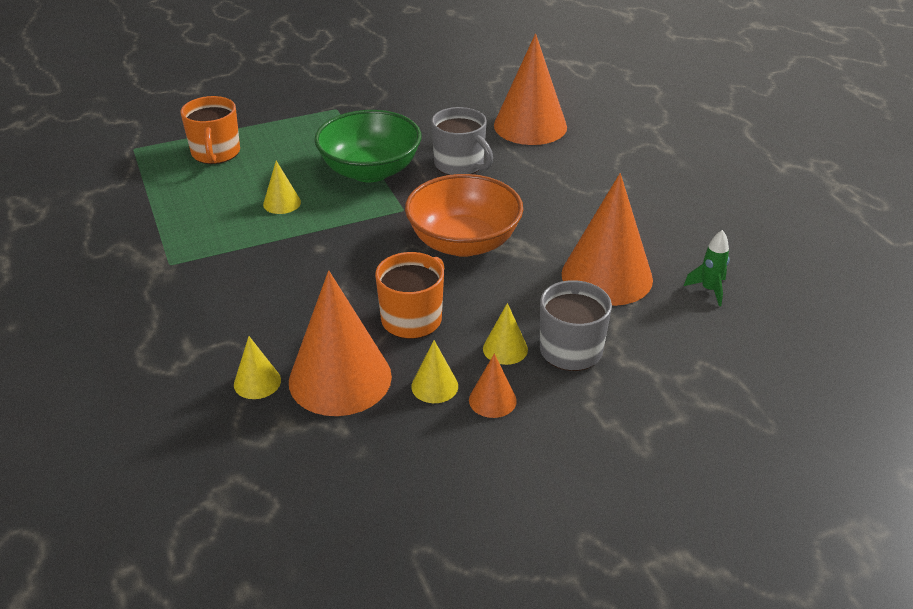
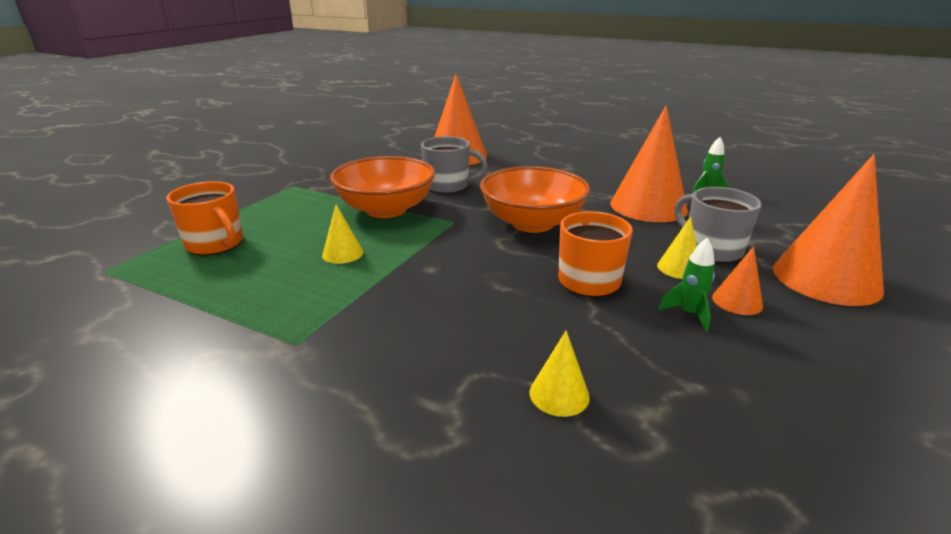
camera: 40 degrees left, 10 degrees down
(340, 378) = (618, 348): orange cone -> orange cone (826, 279)
(370, 171) = (386, 209): green bowl -> orange bowl
(434, 386) = (688, 314): yellow cone -> green rocket

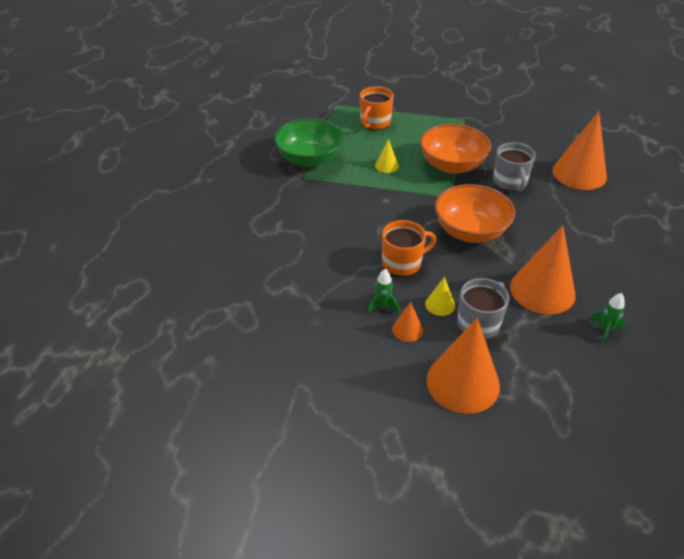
camera: 75 degrees right, 15 degrees up
(243, 326) = (309, 159): none -> green bowl
(559, 394) = (295, 260): yellow cone -> none

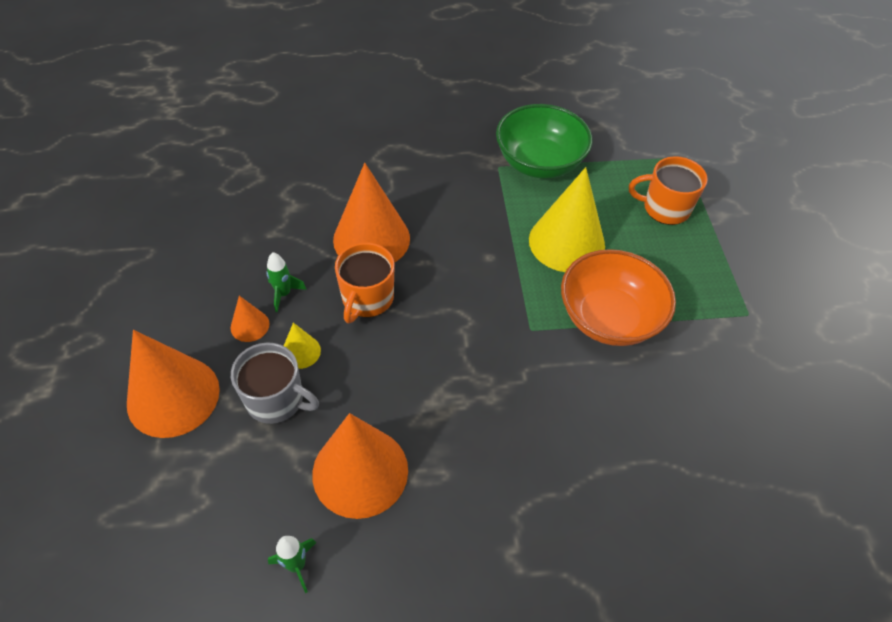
camera: 70 degrees right, 10 degrees up
(386, 165) = (566, 242): yellow cone -> yellow cone, size x2.20
(402, 263) = (367, 299): orange mug -> orange mug turned 60 degrees clockwise
(470, 231) = (460, 364): orange bowl -> none
(510, 182) = (604, 401): grey mug -> none
(579, 173) = (685, 507): orange cone -> orange cone (371, 239)

